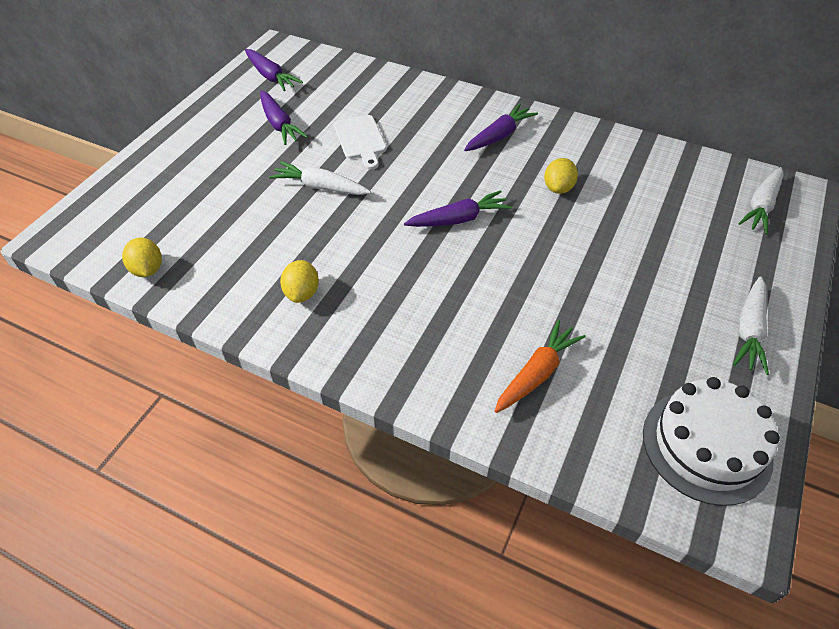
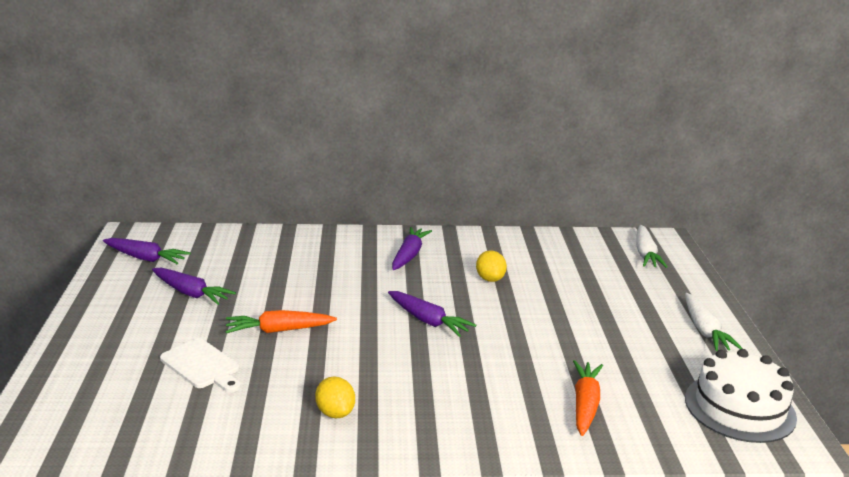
camera: 30 degrees left, 25 degrees down
(148, 269) = (154, 443): yellow lemon -> none
(320, 187) = (279, 330): white carrot -> orange carrot
(360, 140) = (285, 286): white cutting board -> white cutting board (202, 366)
(458, 219) = (428, 321): purple carrot -> purple carrot turned 90 degrees clockwise

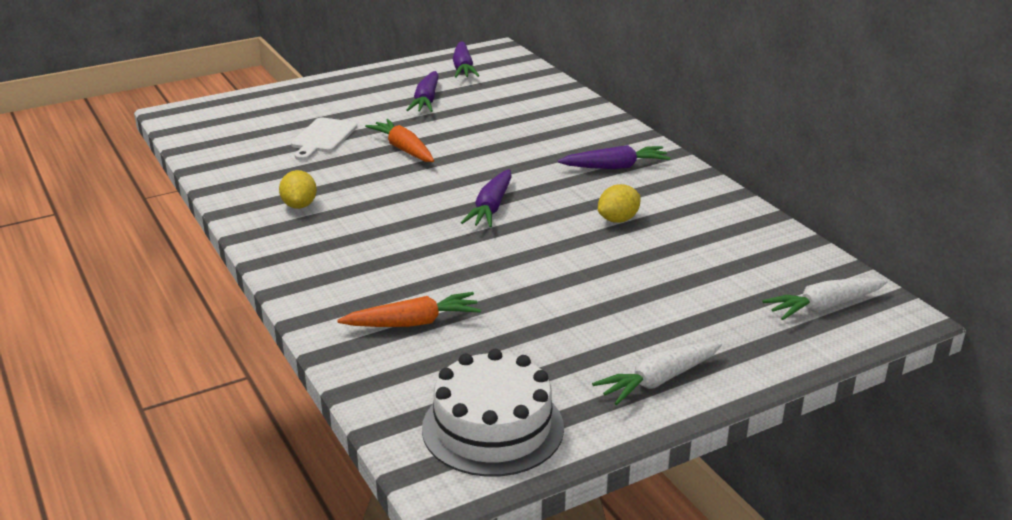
camera: 65 degrees right, 5 degrees up
(335, 413) = (299, 205): yellow lemon -> yellow lemon turned 45 degrees counterclockwise

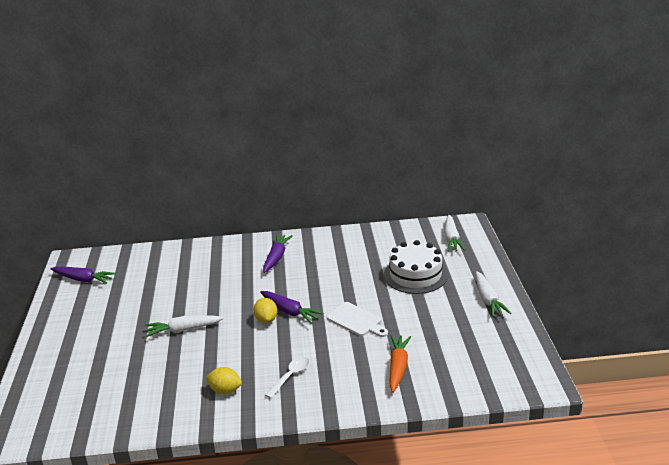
camera: 65 degrees left, 0 degrees up
(322, 138) = (131, 363): white cutting board -> white cutting board (356, 320)
(349, 242) = (290, 376): none -> white spoon
(403, 149) = (183, 330): orange carrot -> white carrot
(426, 100) = (118, 305): purple carrot -> none
(492, 428) = (505, 359): white cake -> white cake (415, 275)
(618, 220) = (335, 272): yellow lemon -> yellow lemon (266, 320)

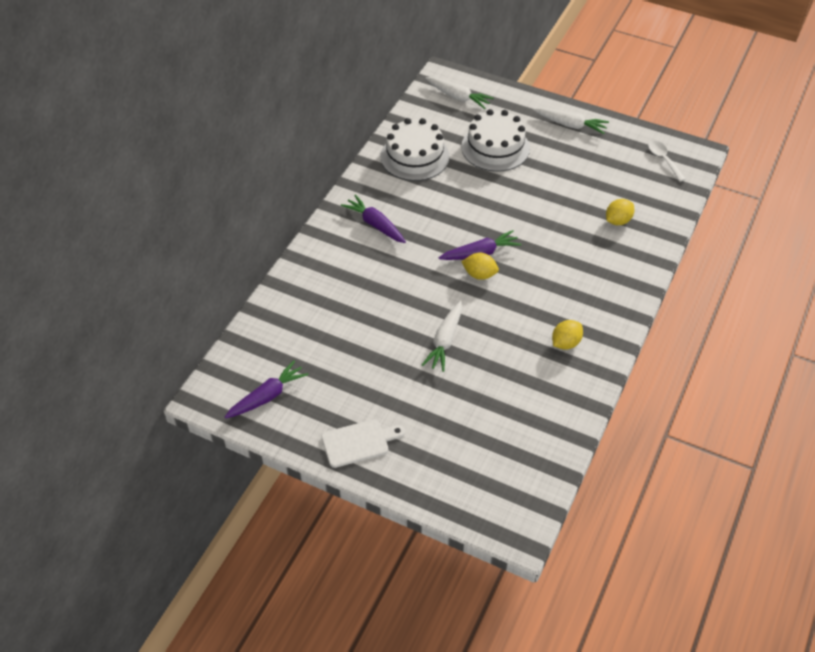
camera: 60 degrees left, 20 degrees up
(290, 376) = (578, 292): white spoon -> white spoon (663, 160)
(356, 320) = (532, 216): white cutting board -> white cutting board (358, 442)
(364, 246) = (414, 156): none -> white cake
(398, 367) = (618, 221): orange carrot -> yellow lemon

